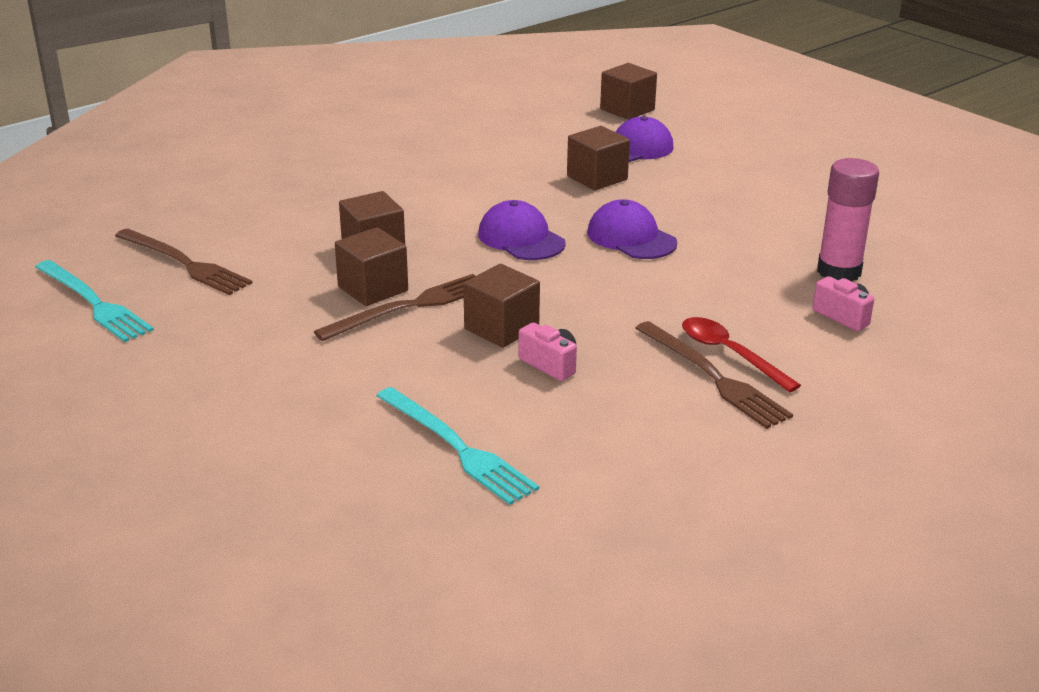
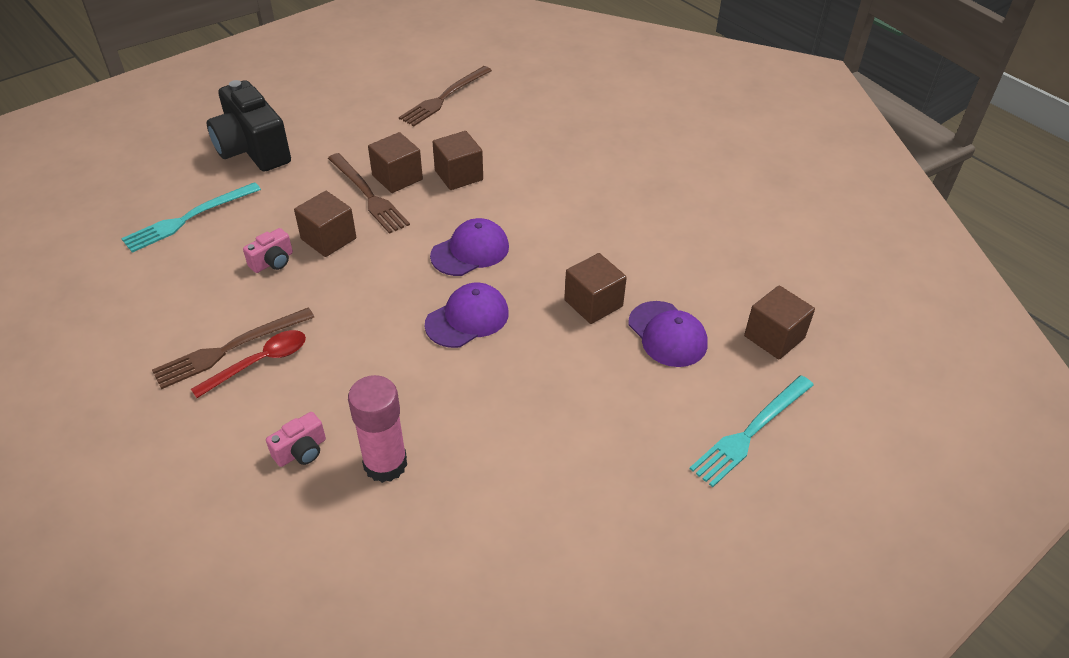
camera: 90 degrees right, 15 degrees up
(93, 303) = (397, 71): turquoise fork -> turquoise fork (751, 432)
(282, 411) = (253, 149): none -> black camera

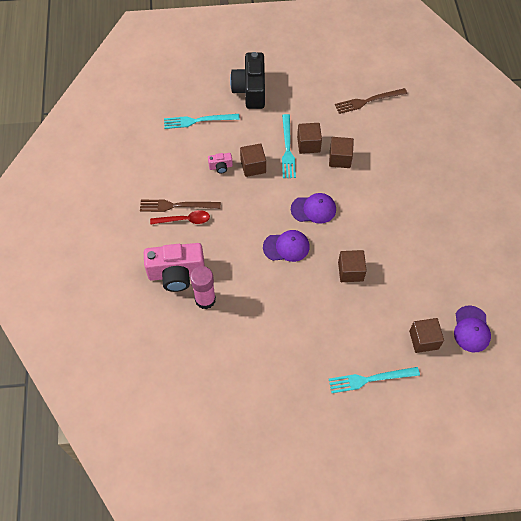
camera: 35 degrees right, 15 degrees up
(301, 451) = (176, 274): pink camera -> pink camera, size x2.24
(368, 195) = (287, 149): brown fork -> turquoise fork
(667, 334) = (372, 308): purple cap -> purple cap (471, 329)

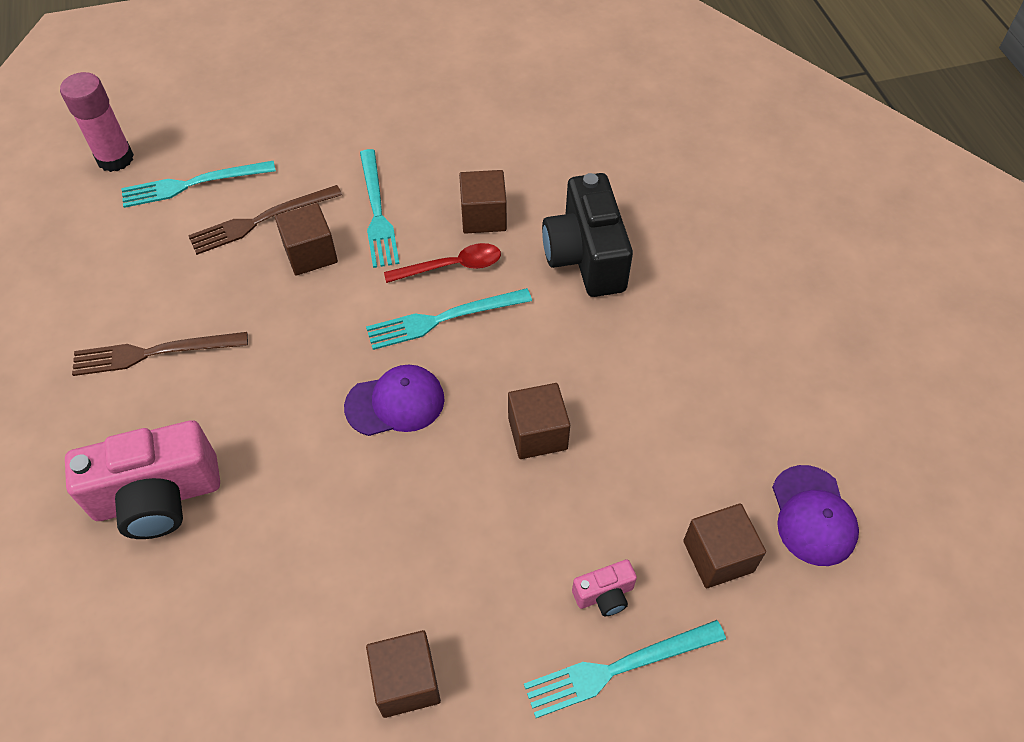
camera: 10 degrees left, 5 degrees down
(184, 220) = (172, 380): red spoon -> red spoon (452, 266)
(205, 299) = (225, 545): pink glue stick -> pink glue stick (115, 159)
(220, 167) = (244, 263): pink camera -> pink camera (604, 595)
(250, 90) = (294, 118): black camera -> black camera (585, 257)
(308, 144) = (418, 199): brown cube -> brown cube (406, 682)
(313, 209) = (443, 319): purple cap -> turquoise fork
(368, 101) = (523, 108): brown fork -> brown fork (261, 220)

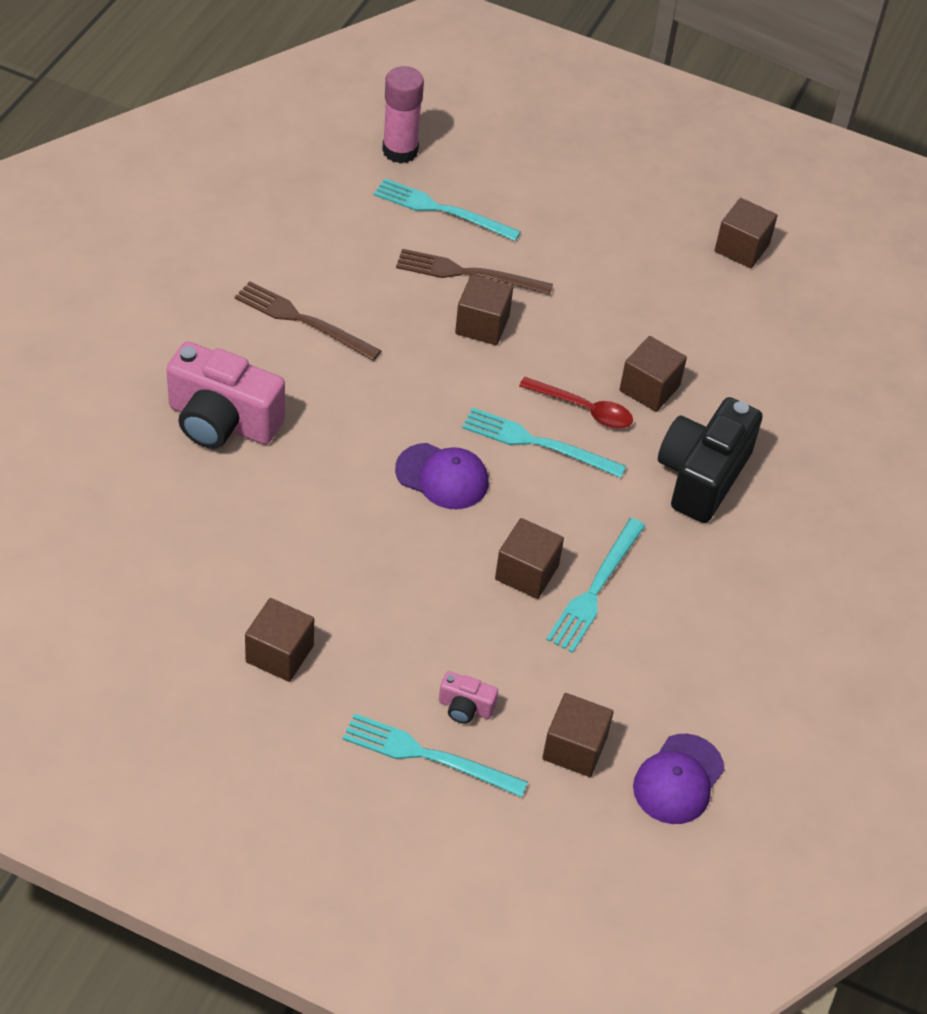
camera: 35 degrees right, 5 degrees down
(377, 212) = (566, 327): turquoise fork -> turquoise fork (595, 589)
(446, 72) = (741, 248): none -> brown cube

